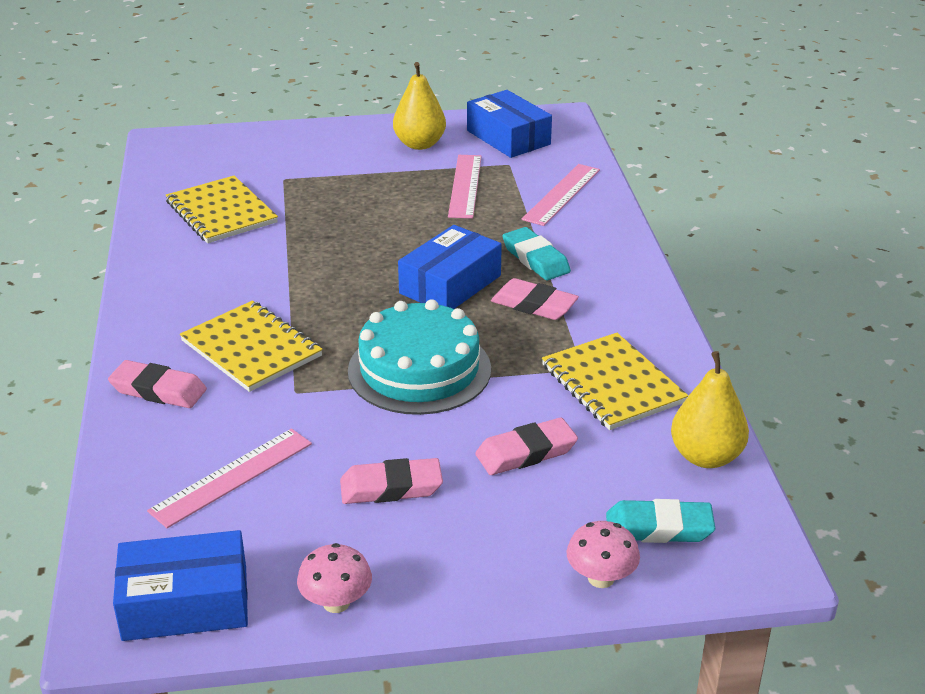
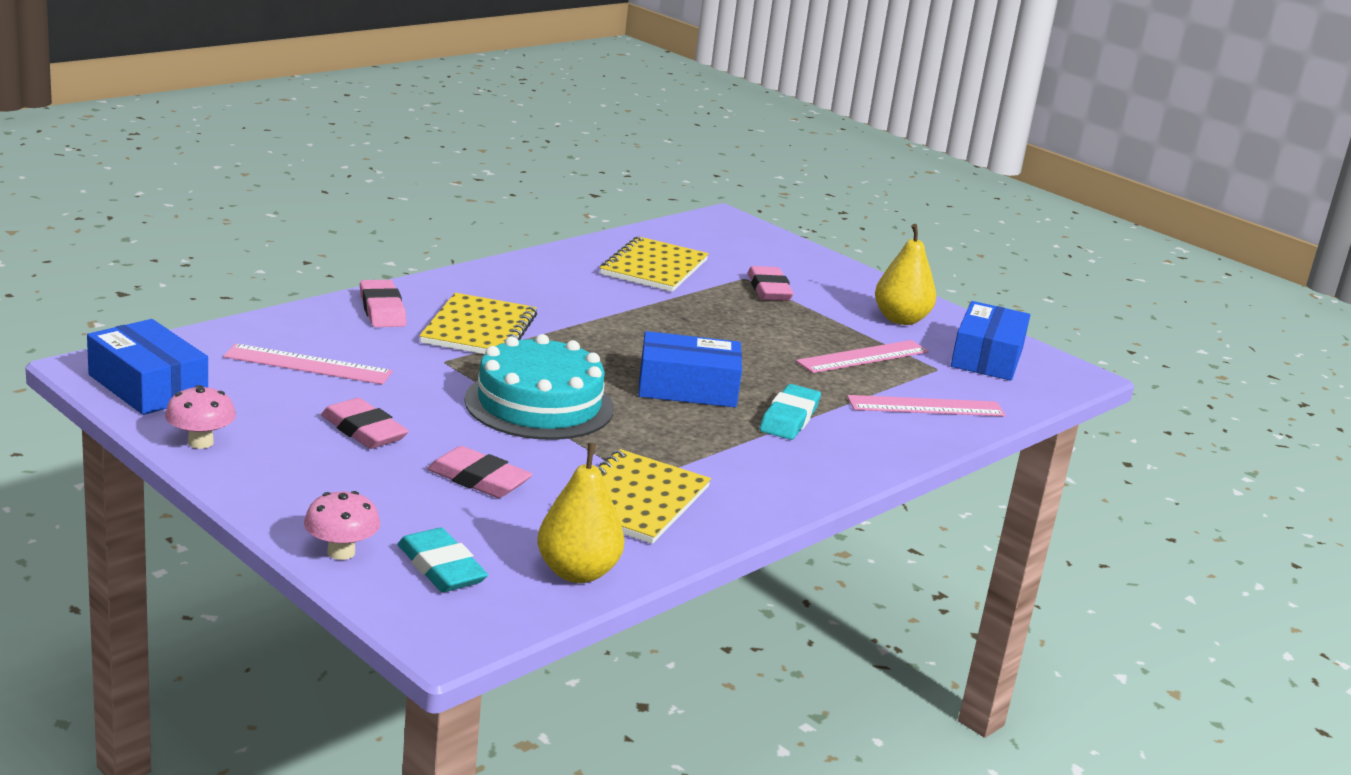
camera: 50 degrees right, 10 degrees down
(534, 305) = (711, 434): pink eraser -> pink eraser (769, 289)

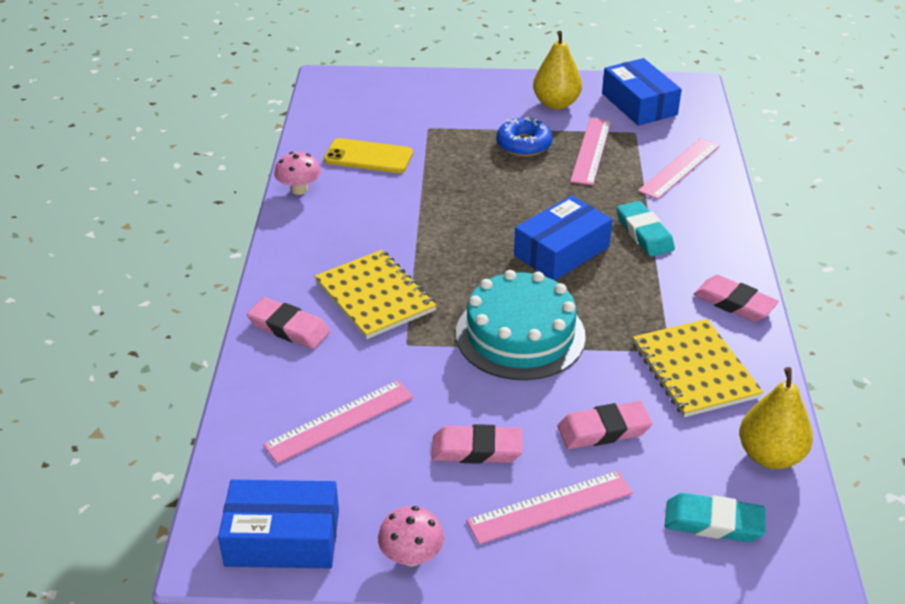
camera: 40 degrees left, 15 degrees up
(341, 552) = (651, 566): pink mushroom -> pink mushroom (299, 189)
(344, 484) = (550, 507): none -> pink ruler
(654, 267) = (368, 157): yellow notebook -> yellow phone
(769, 289) = (457, 128): pink eraser -> pink eraser (734, 303)
(807, 324) = (524, 144): none -> blue donut

